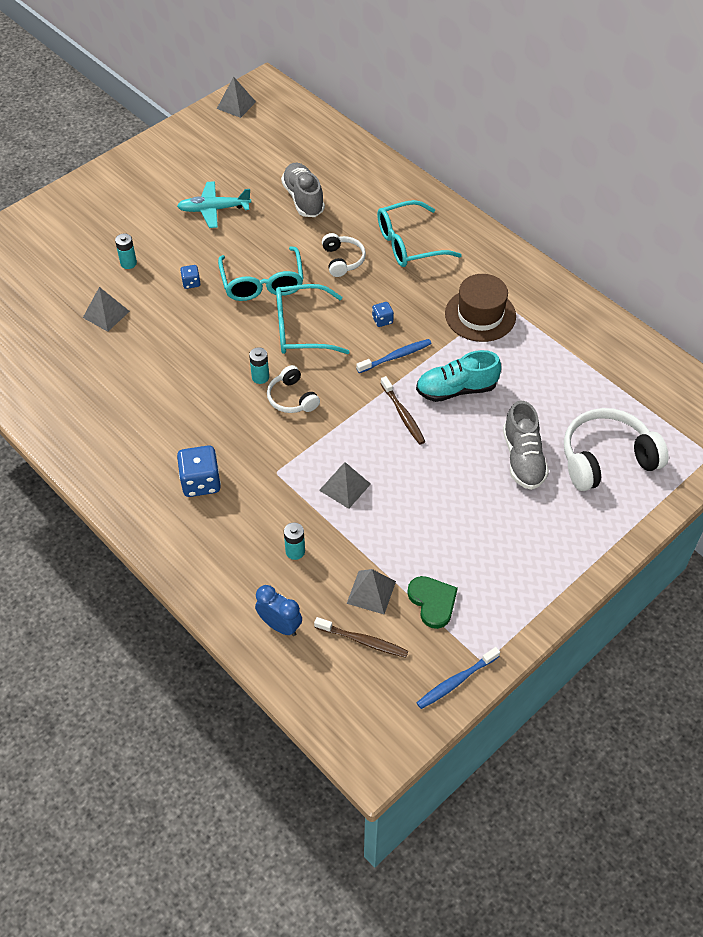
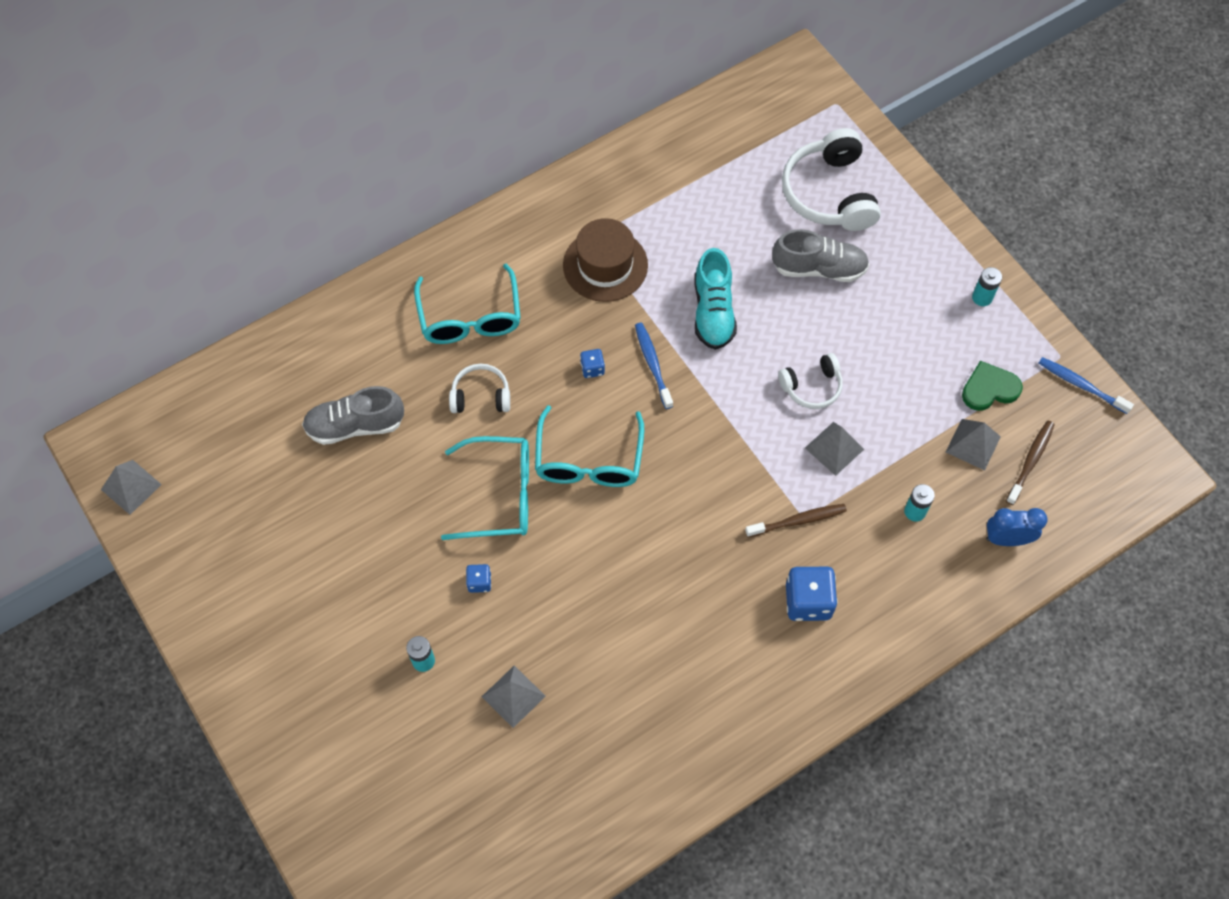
camera: 80 degrees left, 10 degrees up
(214, 209) = (345, 539): turquoise plane -> none
(260, 377) = (658, 517): turquoise battery -> turquoise battery (982, 297)
(280, 625) = (1007, 539): blue clock -> blue clock turned 45 degrees clockwise
(292, 398) = (697, 485): white headphones -> white headphones (812, 387)
(403, 415) = (741, 372): brown toothbrush -> brown toothbrush (798, 521)
(456, 681) = (1081, 385): blue toothbrush -> blue toothbrush turned 150 degrees clockwise

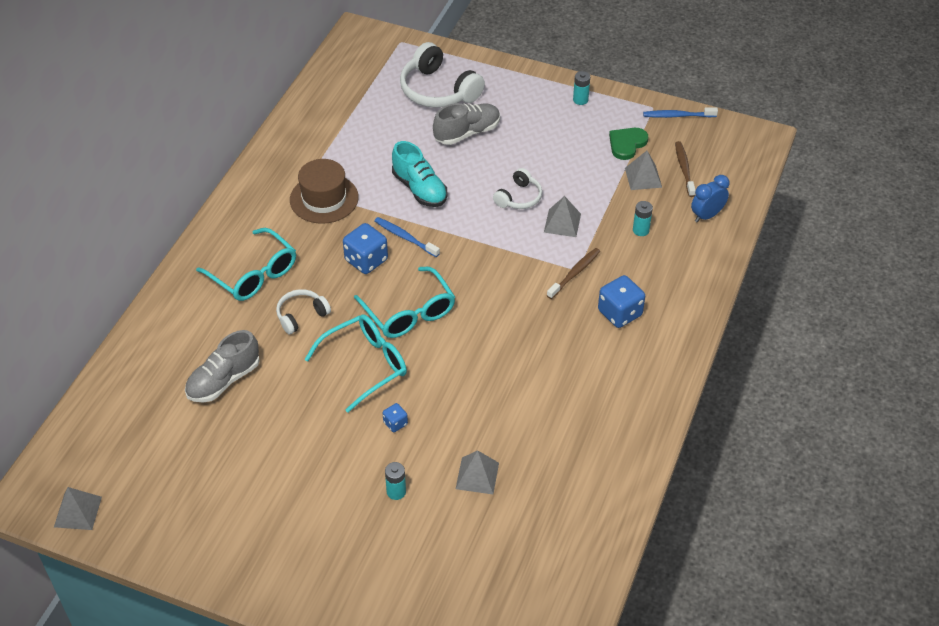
camera: 35 degrees left, 15 degrees down
(592, 368) = (366, 260): blue dice -> blue dice, size x1.93

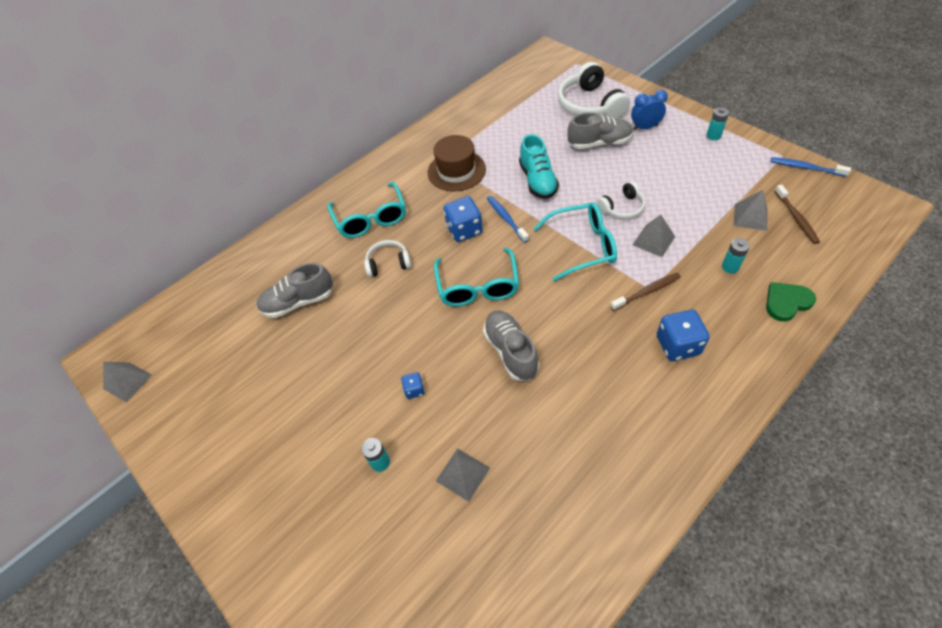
camera: 30 degrees right, 5 degrees up
(365, 365) = (416, 324): turquoise glasses -> turquoise glasses (582, 246)
(471, 362) = (511, 351): none -> grey shoe
(627, 144) = (744, 183): green heart -> green heart (786, 302)
(684, 169) = (796, 218): brown toothbrush -> brown toothbrush turned 150 degrees clockwise
(707, 215) = (806, 269): blue clock -> blue clock (645, 127)

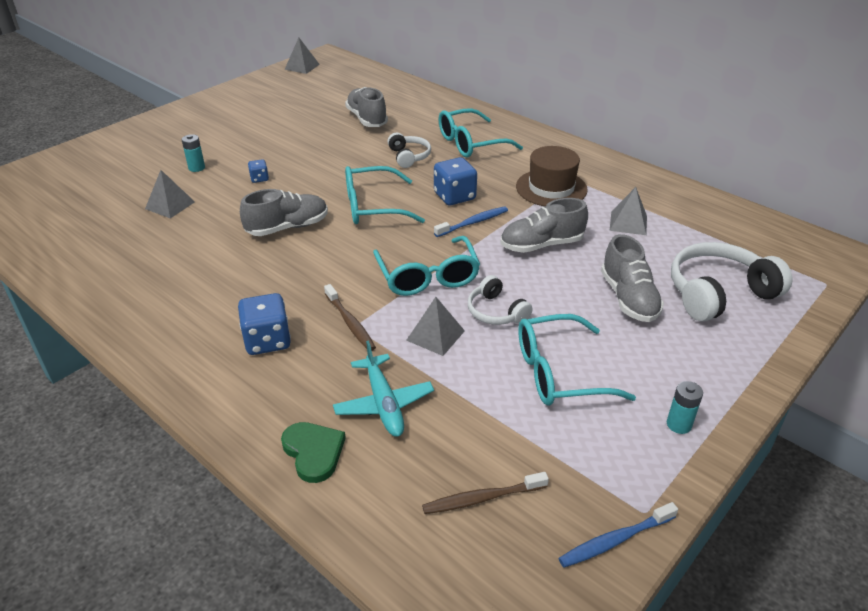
camera: 80 degrees right, 15 degrees down
(537, 180) = (541, 245): turquoise shoe -> grey shoe
(645, 127) = (679, 346): blue clock -> none
(680, 180) = (560, 372): none -> turquoise glasses
(730, 267) = (383, 403): turquoise battery -> turquoise plane
(750, 217) = (483, 441): grey pyramid -> grey pyramid (628, 223)
(805, 168) = (615, 540): blue toothbrush -> blue toothbrush turned 135 degrees counterclockwise

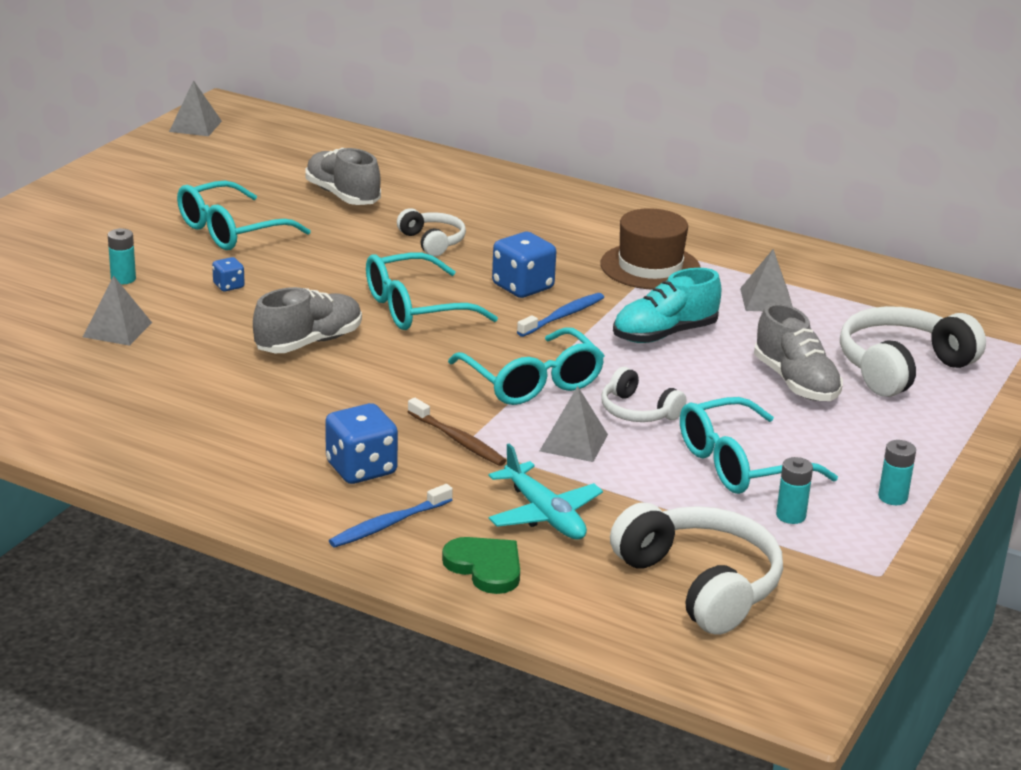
camera: 15 degrees left, 10 degrees down
(471, 143) = (513, 218): turquoise glasses -> turquoise glasses (231, 231)
(482, 498) = (700, 584): brown toothbrush -> white headphones
(541, 245) = (664, 334): grey shoe -> turquoise shoe
(584, 432) = (790, 516): none -> turquoise battery
(615, 540) = (856, 601): blue toothbrush -> blue toothbrush (388, 524)

